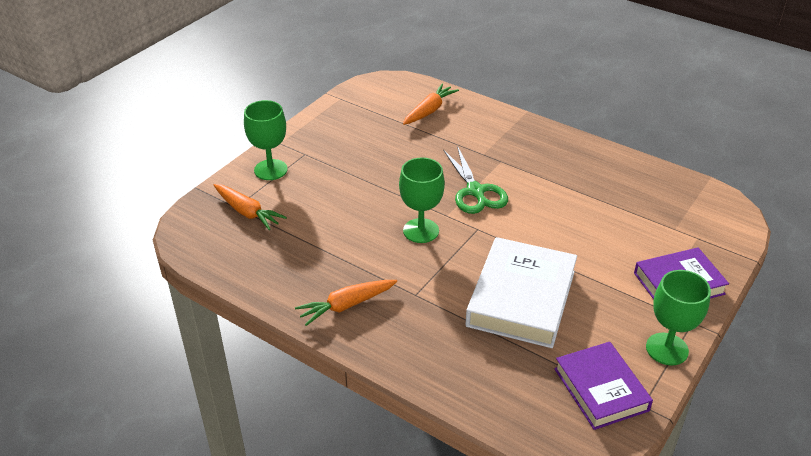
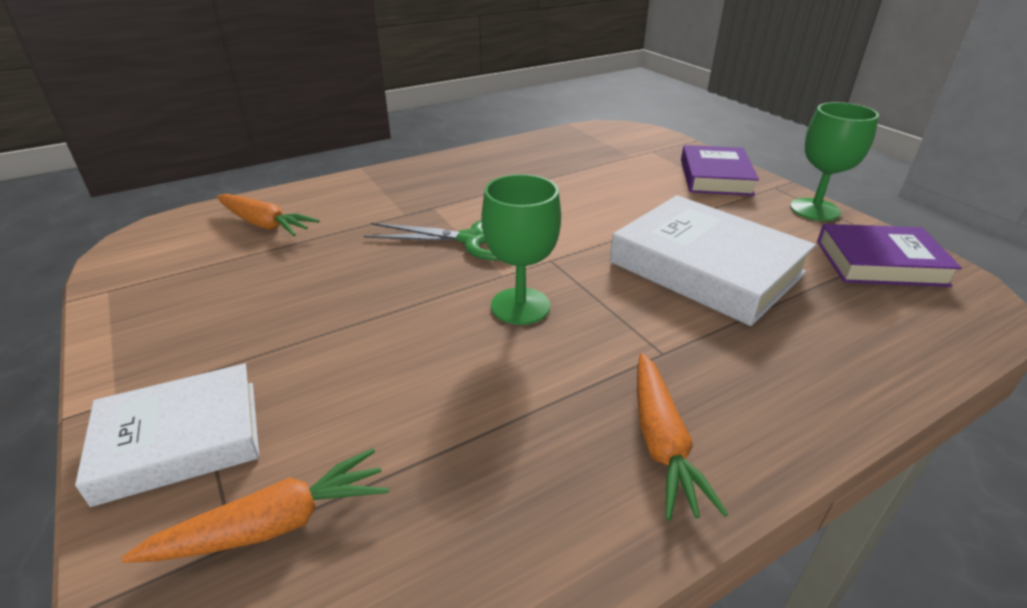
camera: 65 degrees left, 5 degrees down
(270, 170) = (180, 439): green goblet -> white book
(429, 111) = (264, 224): orange carrot -> orange carrot turned 150 degrees clockwise

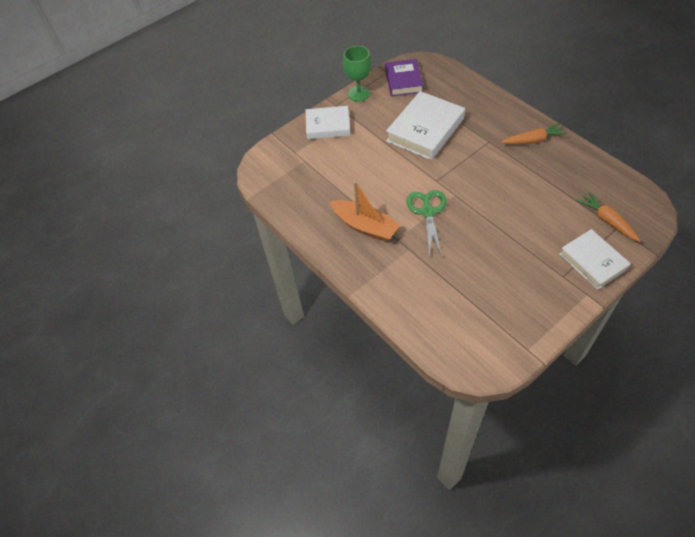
camera: 95 degrees left, 20 degrees up
(264, 224) = (441, 312): orange carrot -> none
(474, 186) = (365, 226): none -> orange boat
(520, 306) = (476, 184): green goblet -> none
(715, 177) = (328, 126): purple book -> white book

